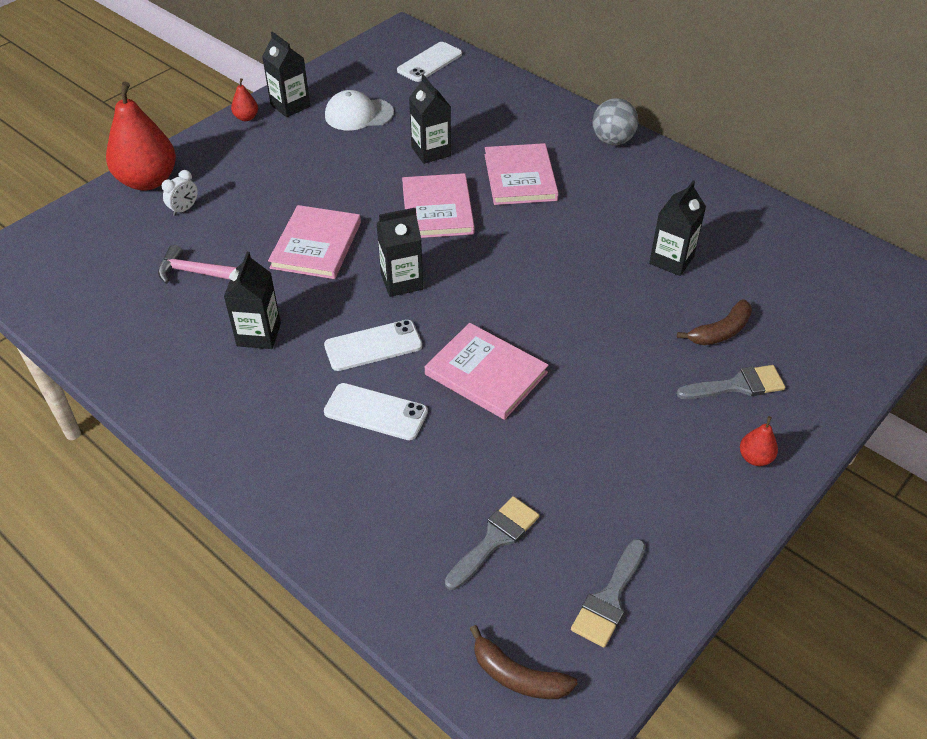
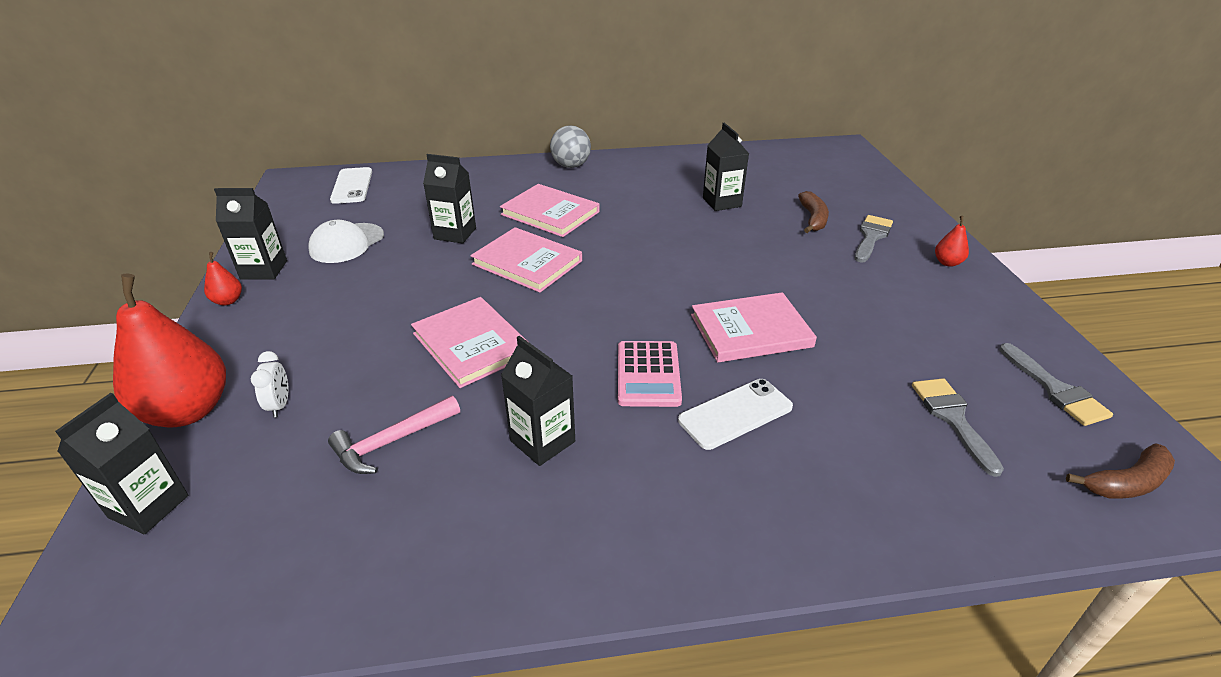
camera: 50 degrees left, 10 degrees down
(373, 346) = (648, 374): white phone -> pink calculator
(401, 282) = (588, 320): black carton -> black carton (149, 506)

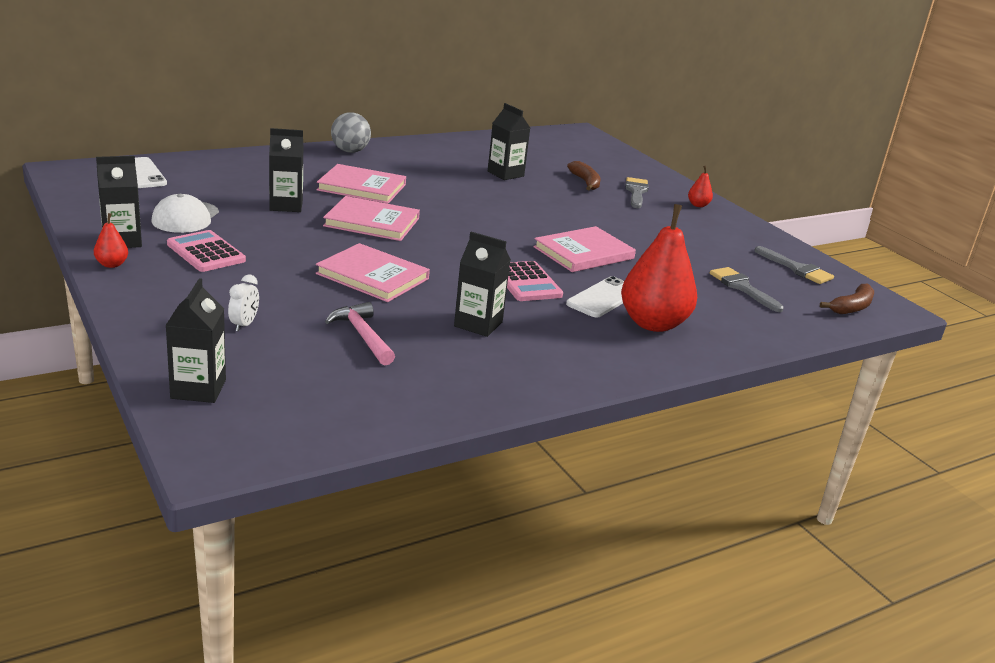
camera: 25 degrees left, 10 degrees down
(188, 411) = (163, 335): red pear -> red pear (653, 323)
(280, 405) = (244, 325): white clock -> white clock turned 45 degrees clockwise
(328, 292) = (206, 252): none -> pink calculator
(392, 442) = (362, 336): pink hammer -> pink hammer turned 120 degrees clockwise

